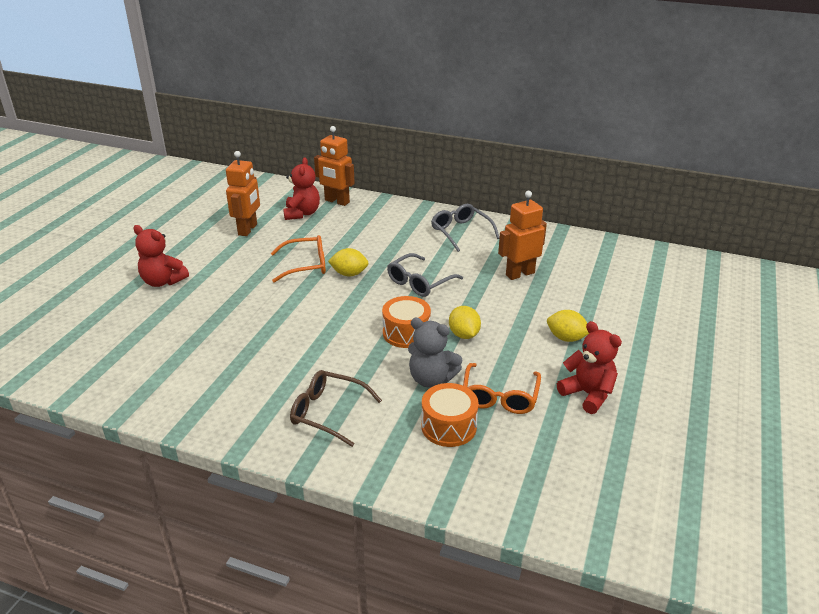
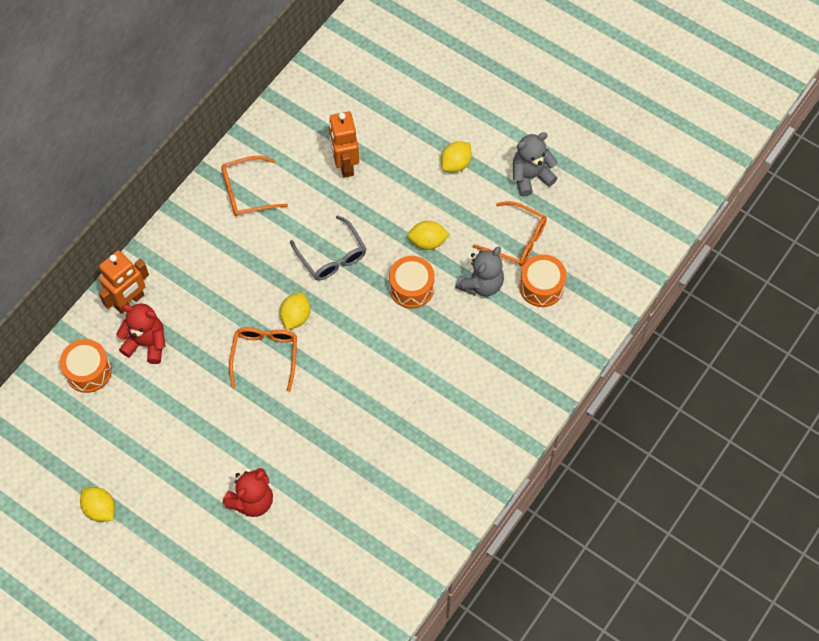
camera: 75 degrees left, 30 degrees up
(155, 218) = (100, 509): none -> yellow lemon
(248, 229) = (165, 406): orange robot -> none
(272, 196) = (88, 371): none -> orange drum
(328, 413) = (503, 371): brown glasses -> none
(461, 232) = (247, 192): grey glasses -> orange glasses
(588, 394) = (530, 176): red teddy bear -> grey teddy bear

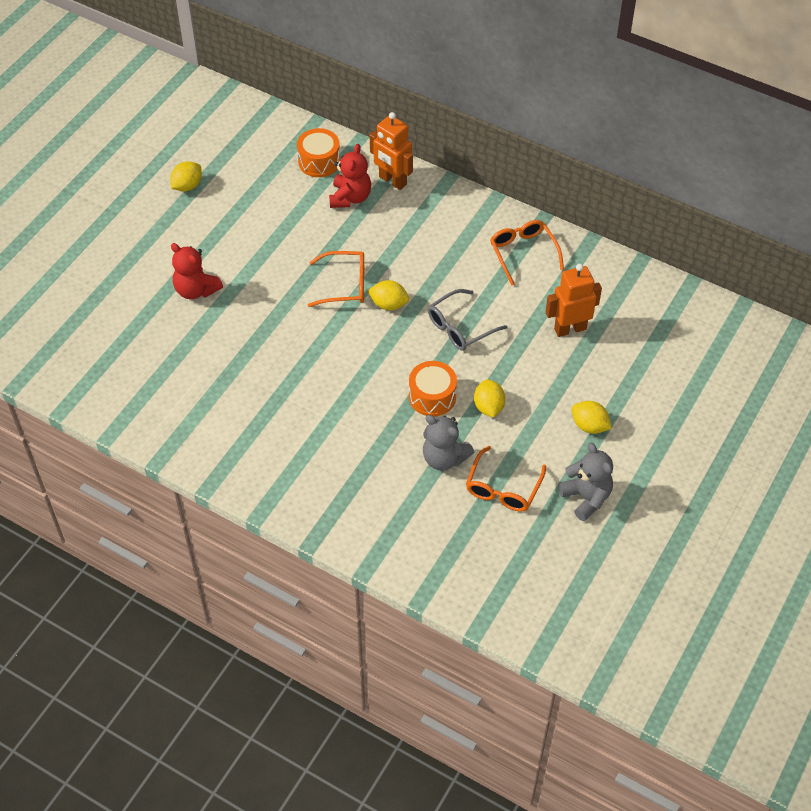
camera: 85 degrees right, 10 degrees down
(541, 286) = (448, 514): orange drum -> none

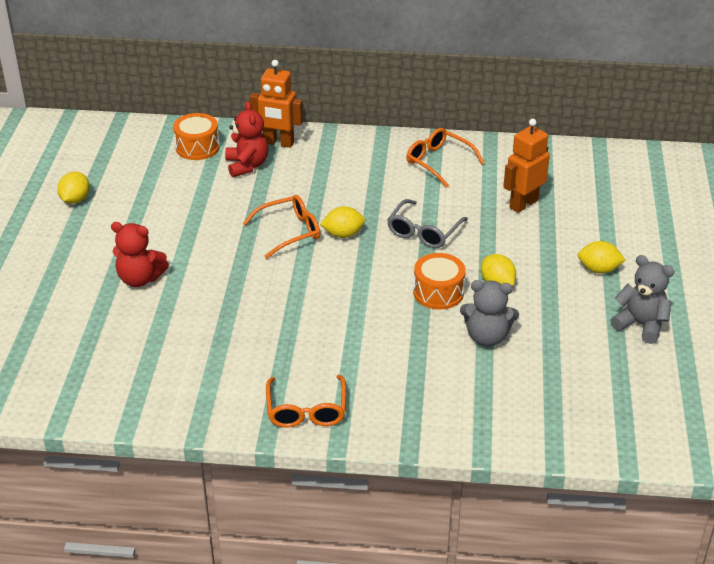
camera: 25 degrees left, 15 degrees down
(503, 488) = (560, 342): orange glasses -> orange glasses (306, 410)

